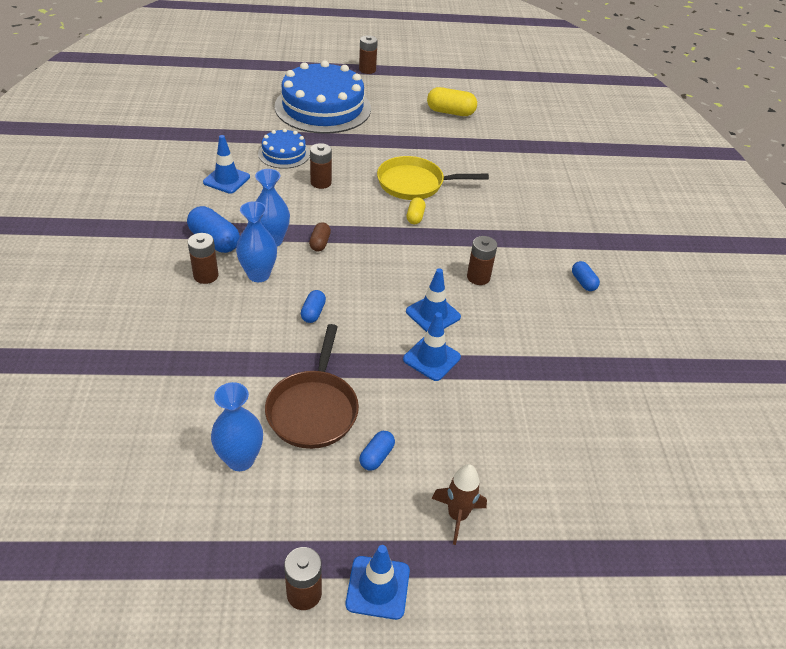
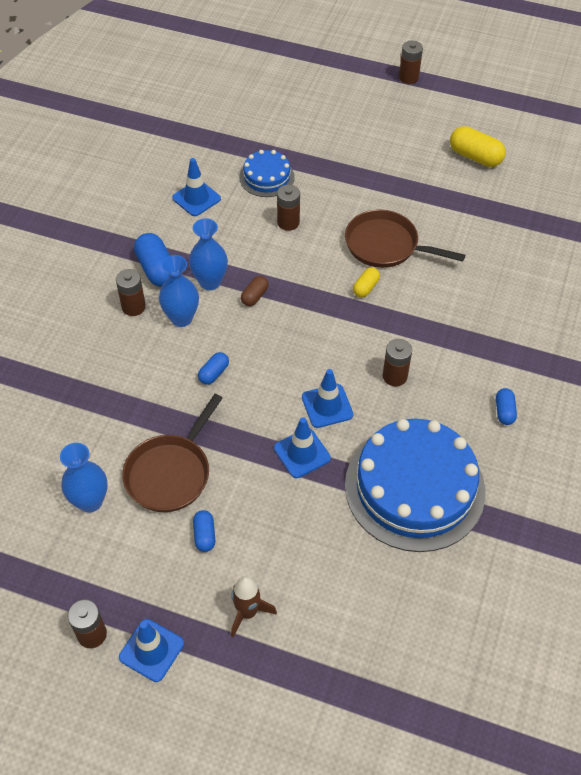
camera: 25 degrees right, 10 degrees up
(323, 107) = (334, 123): blue cake -> blue cake (414, 487)
(376, 456) = (204, 535): blue capsule -> blue capsule turned 60 degrees counterclockwise
(415, 184) = (386, 245): yellow pan -> brown pan

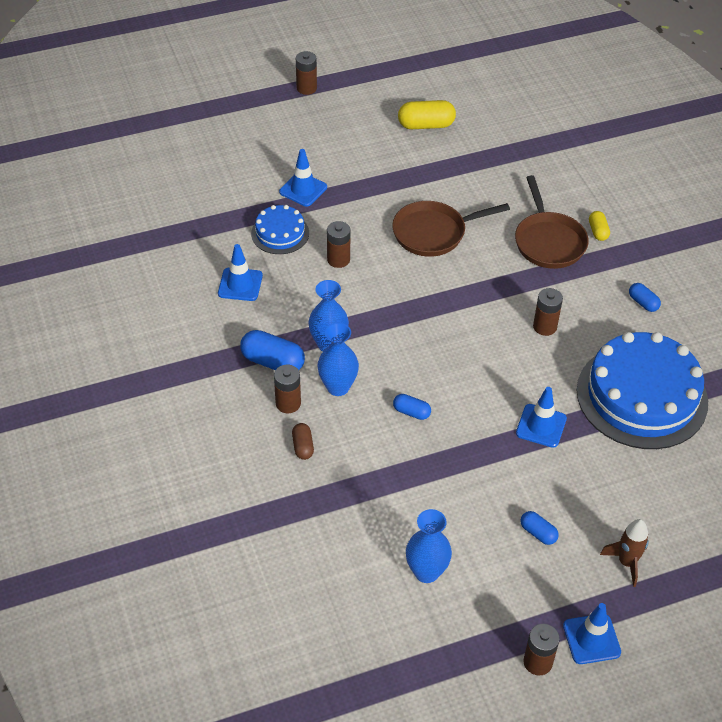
camera: 40 degrees left, 5 degrees down
(171, 472) = (463, 507): brown pan -> brown pan (548, 241)
(214, 373) = (411, 412): blue capsule -> blue capsule turned 60 degrees counterclockwise
(255, 296) = (376, 333): brown capsule -> brown capsule (303, 446)
(327, 406) = (521, 380): blue traffic cone -> blue traffic cone (303, 189)
(366, 287) = (453, 274): yellow capsule -> yellow capsule (598, 231)

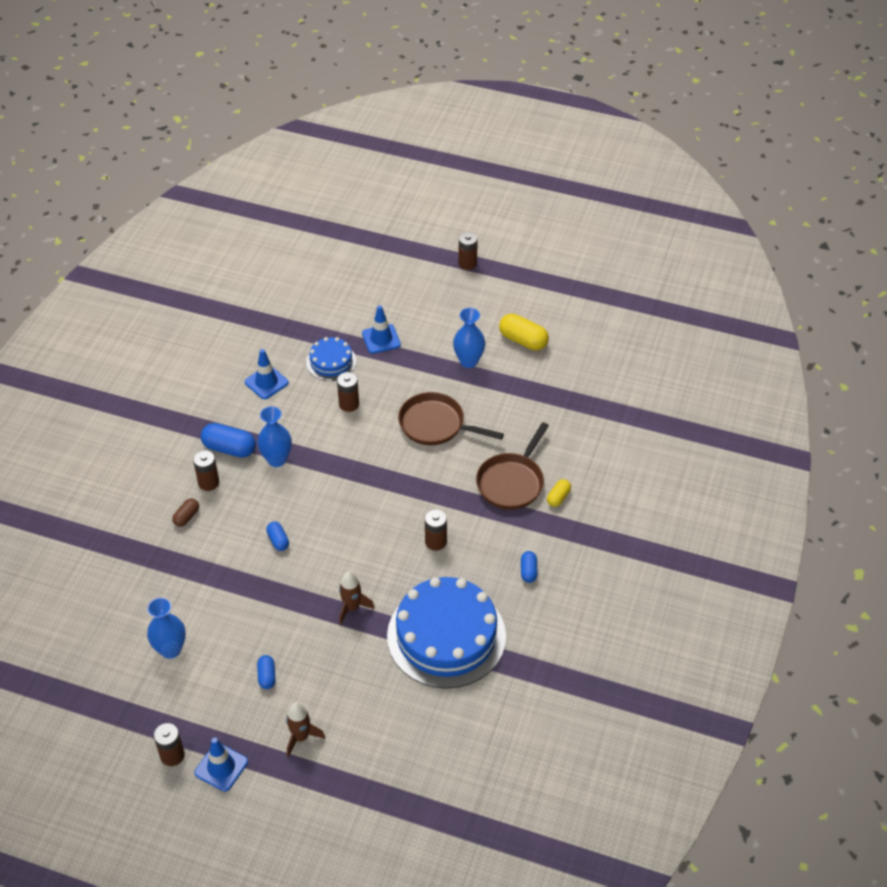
camera: 40 degrees right, 0 degrees up
(272, 362) = (229, 448): blue capsule -> blue capsule turned 45 degrees counterclockwise
(338, 387) = (251, 492): blue vase -> blue vase (468, 361)
(541, 426) = (352, 608): blue traffic cone -> brown rocket

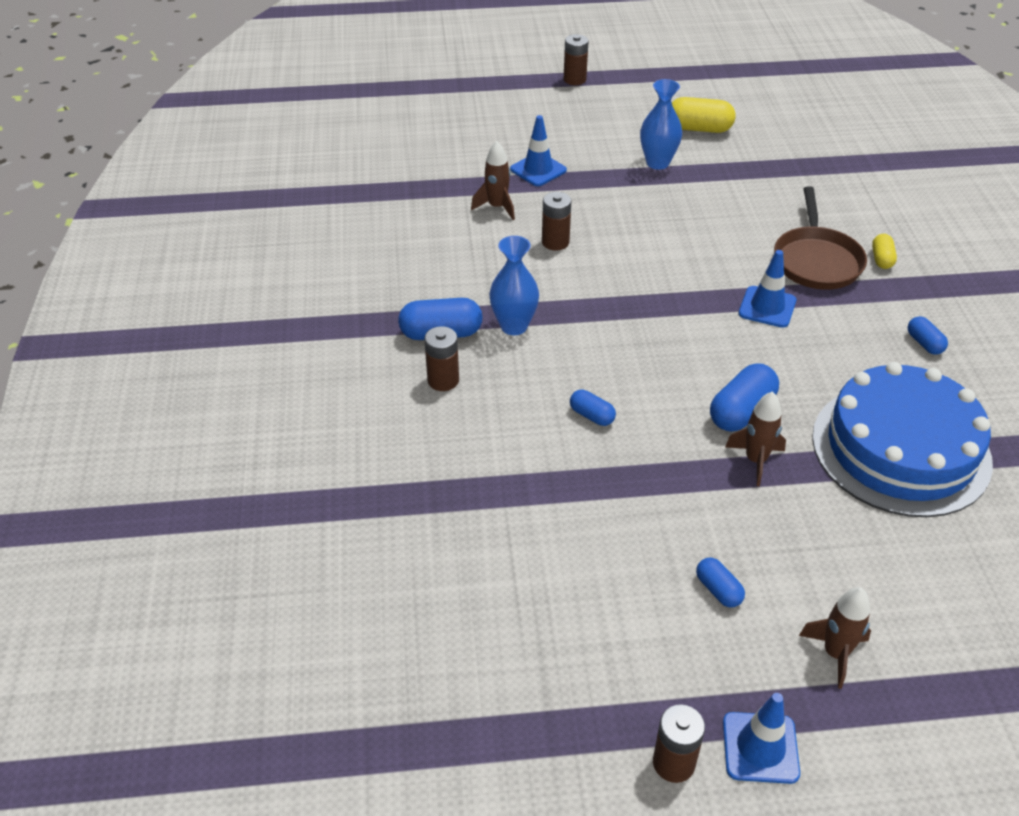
camera: 25 degrees left, 5 degrees down
(170, 649) = (552, 609): blue vase -> none
(186, 517) = (444, 430): brown capsule -> none
(266, 382) = (433, 250): blue traffic cone -> blue traffic cone (767, 307)
(331, 362) = (497, 207): blue cake -> brown rocket
(370, 573) = (741, 412): none -> blue capsule
(436, 425) = (677, 232): brown pan -> none
(436, 542) = (789, 349): brown battery -> none

